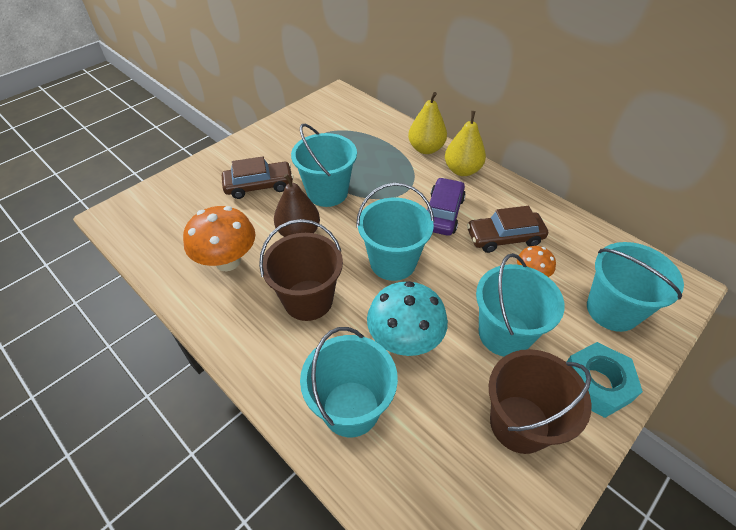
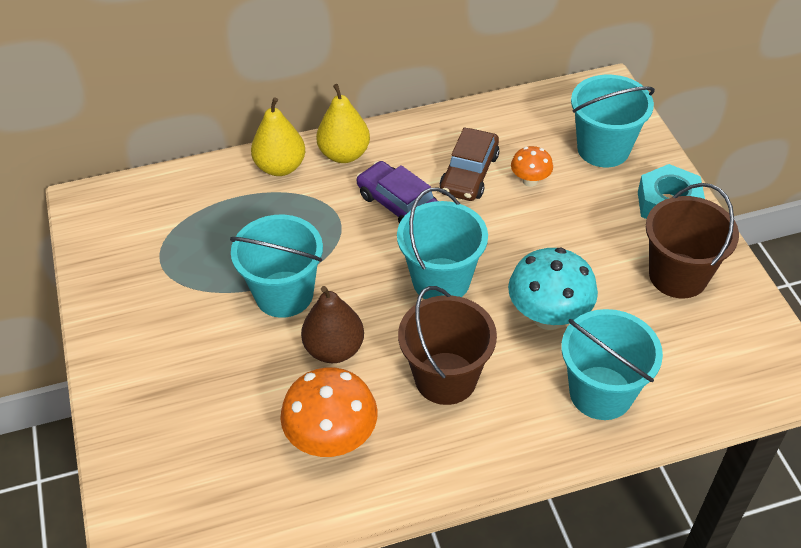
camera: 60 degrees left, 0 degrees up
(259, 185) = (213, 361): brown car -> none
(504, 334) = (584, 237): turquoise bucket -> none

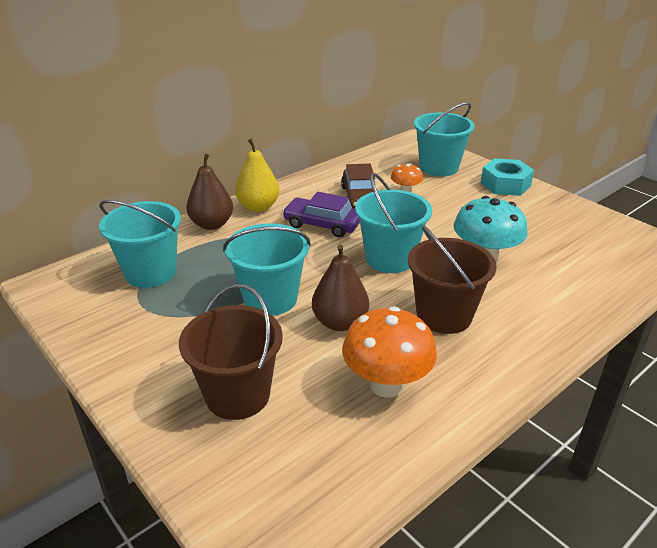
camera: 25 degrees left, 15 degrees down
(280, 167) = (212, 224): yellow pear -> brown pear
(601, 393) = (561, 292): turquoise bucket -> turquoise bucket (150, 272)
(678, 275) = (546, 216): brown bucket -> brown bucket (238, 395)

